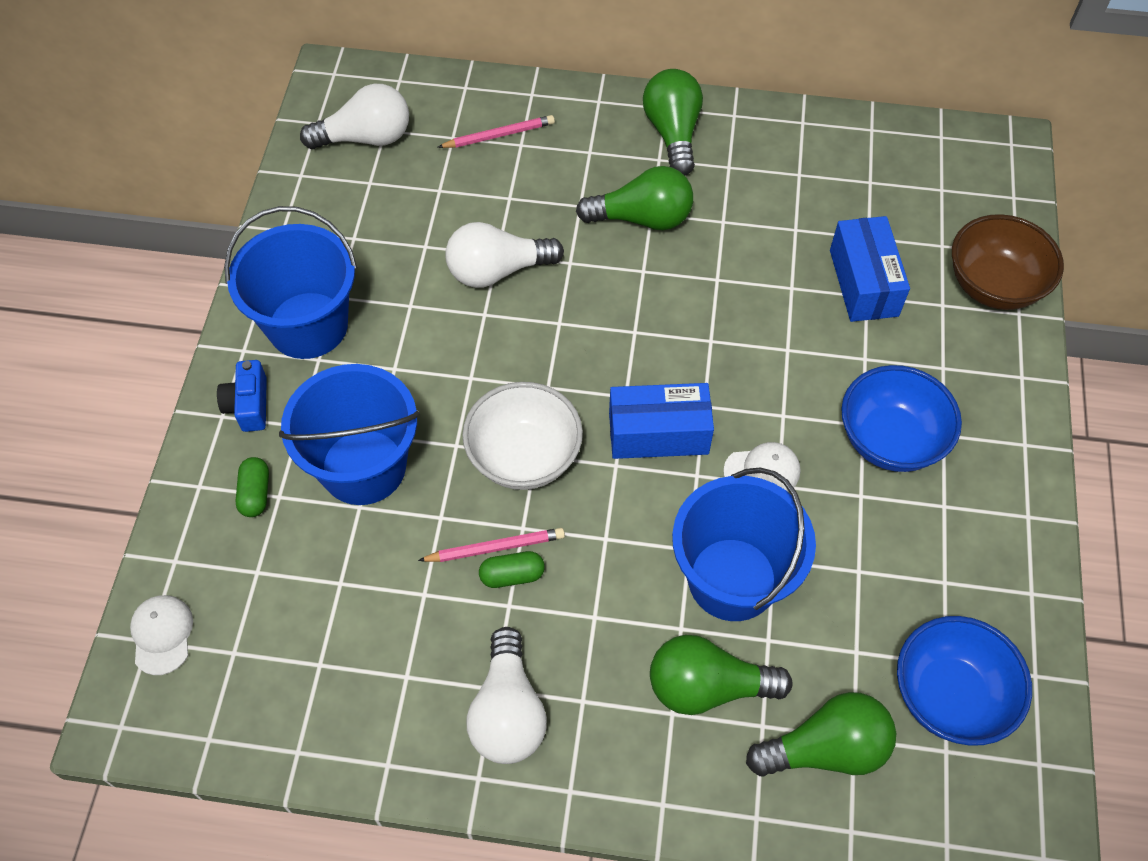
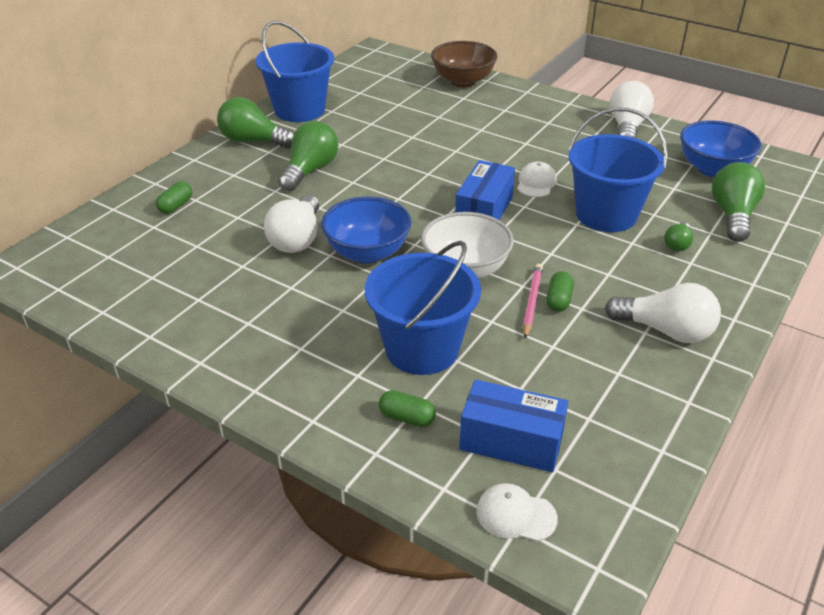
camera: 65 degrees left, 20 degrees down
(249, 405) = (314, 400): blue camera -> none
(308, 325) = (262, 345): blue bucket -> blue bucket (299, 110)
(366, 138) = (104, 267): white light bulb -> white light bulb (627, 127)
(499, 135) = (176, 206): pink pencil -> green capsule
(707, 687) = (677, 244): green light bulb -> green light bulb, size x0.52
(863, 283) = (428, 115): blue box -> blue box (511, 442)
(890, 440) = (541, 138): blue bowl -> blue bowl (367, 252)

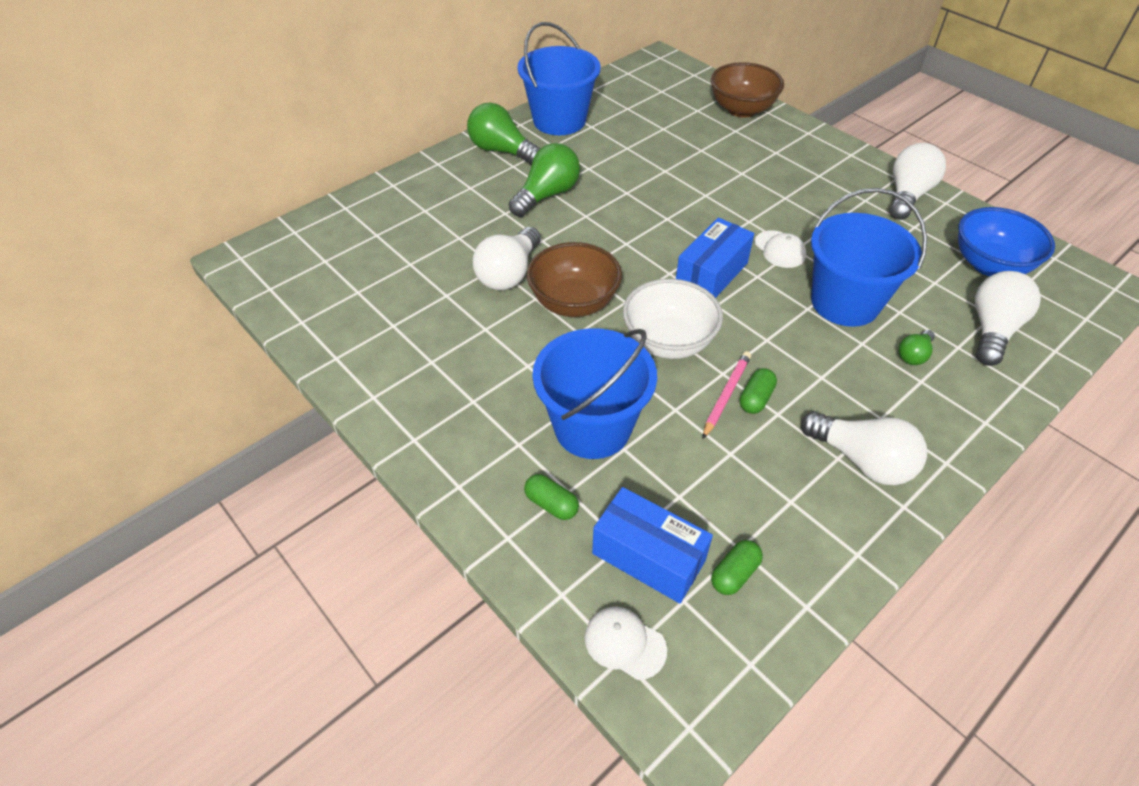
camera: 15 degrees right, 10 degrees up
(176, 206) = (404, 215): green capsule -> green capsule (734, 574)
(367, 252) = (574, 303): blue bowl -> brown bowl
(536, 183) = (780, 249): white cap -> white cap turned 120 degrees clockwise
(732, 215) = (992, 330): green light bulb -> white light bulb

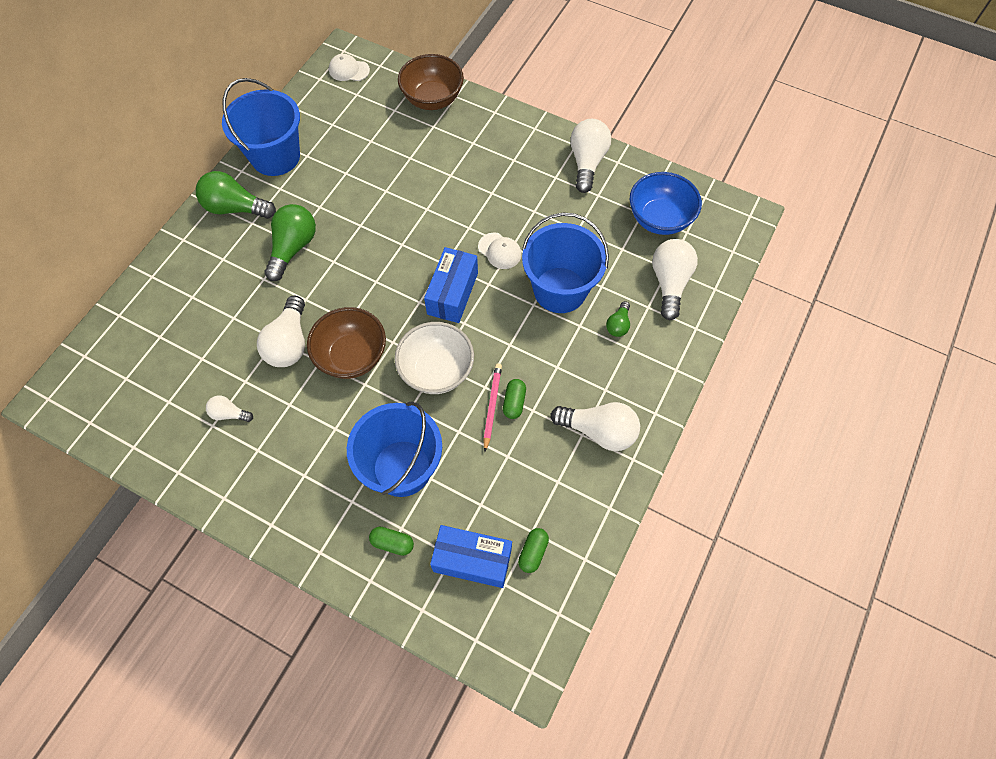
camera: 20 degrees left, 15 degrees up
(416, 319) = (229, 414): none -> white light bulb
(624, 643) = (474, 630): white cap -> white cap (349, 70)

